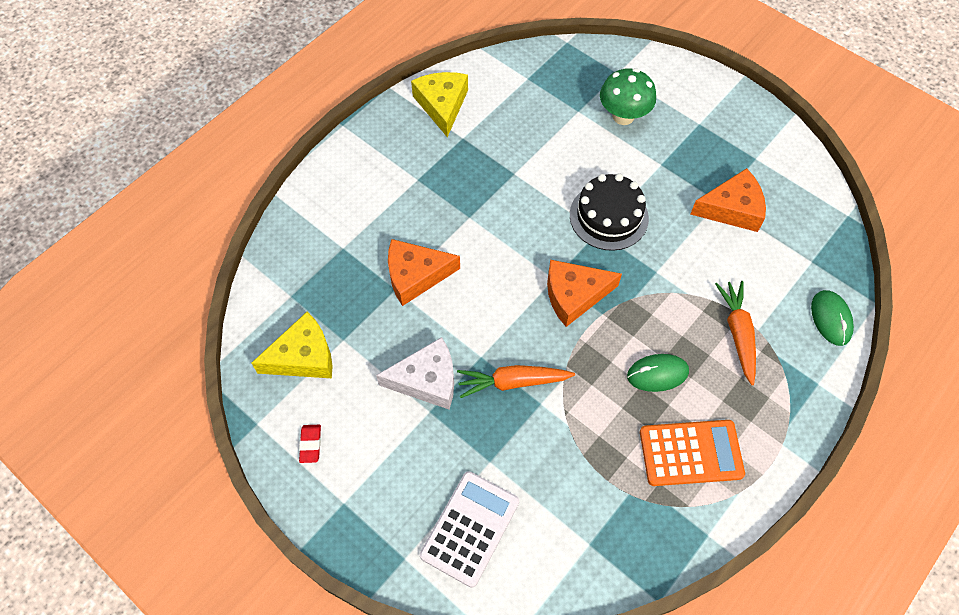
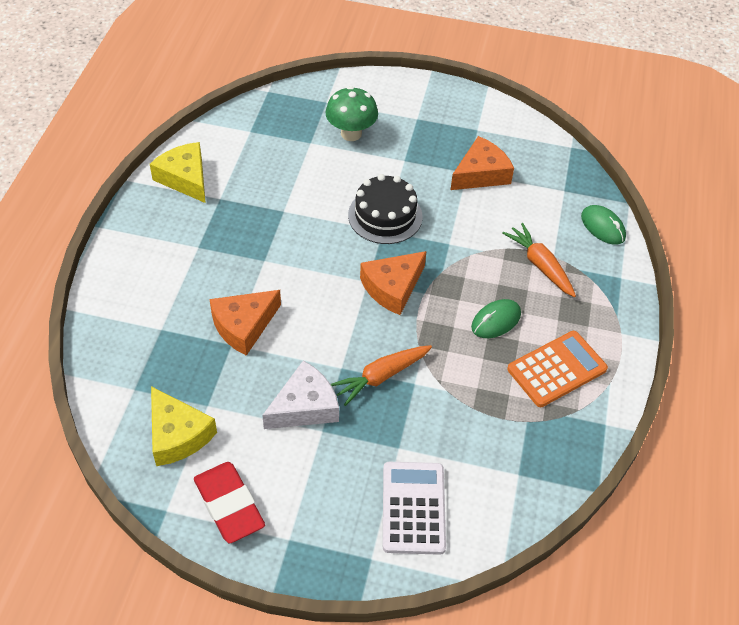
camera: 30 degrees left, 10 degrees down
(303, 356) = (177, 435): yellow cheese -> yellow cheese turned 105 degrees clockwise
(310, 444) = (229, 505): red eraser -> red eraser, size x2.13

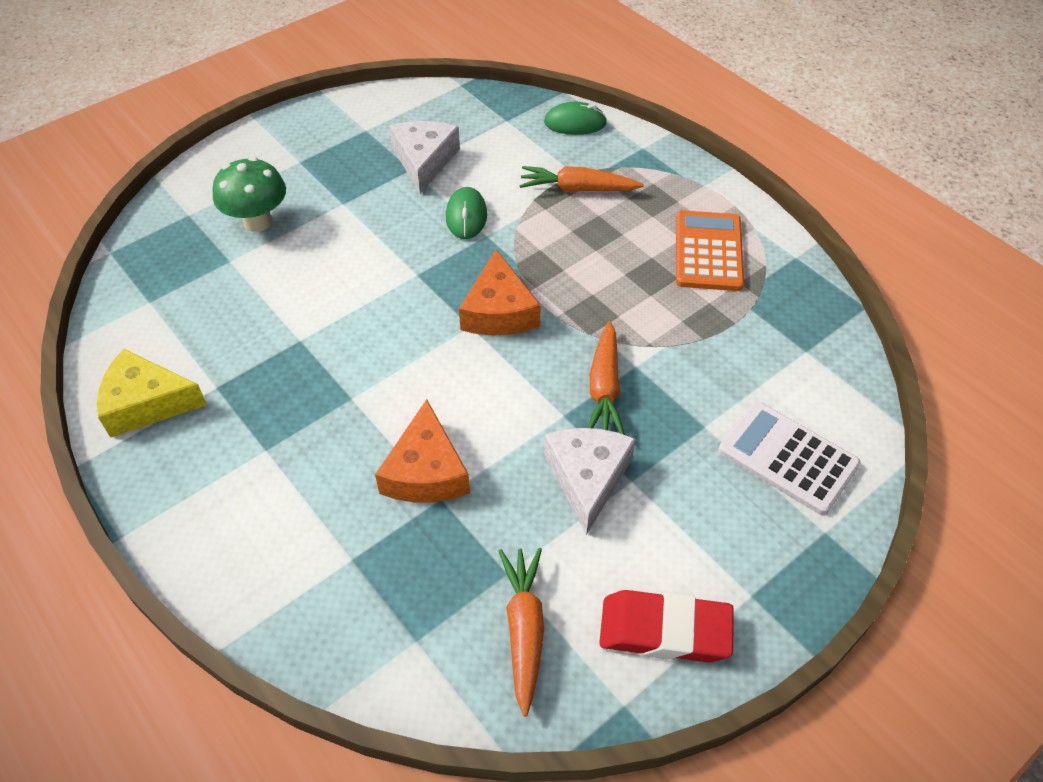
camera: 50 degrees left, 0 degrees up
(177, 435) = (524, 630): yellow cheese -> orange carrot
(385, 216) = (399, 261): black cake -> none
(481, 174) = (424, 161): orange cheese -> white cheese
(496, 321) = (614, 259): green mouse -> green mouse (466, 216)

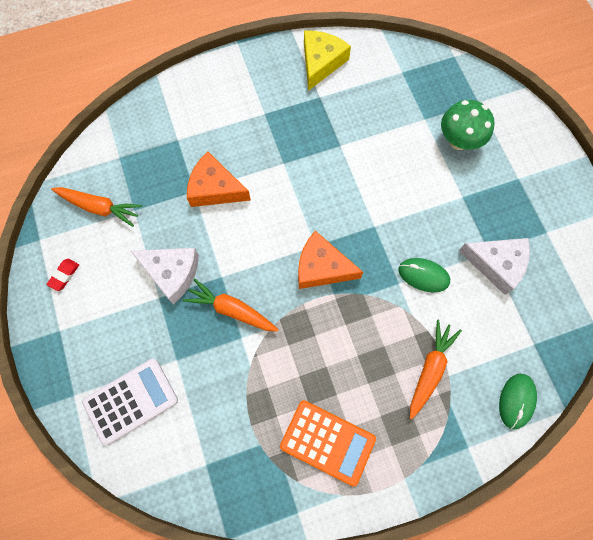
camera: 110 degrees right, 20 degrees up
(664, 630) = (64, 275): red eraser -> red eraser, size x0.47

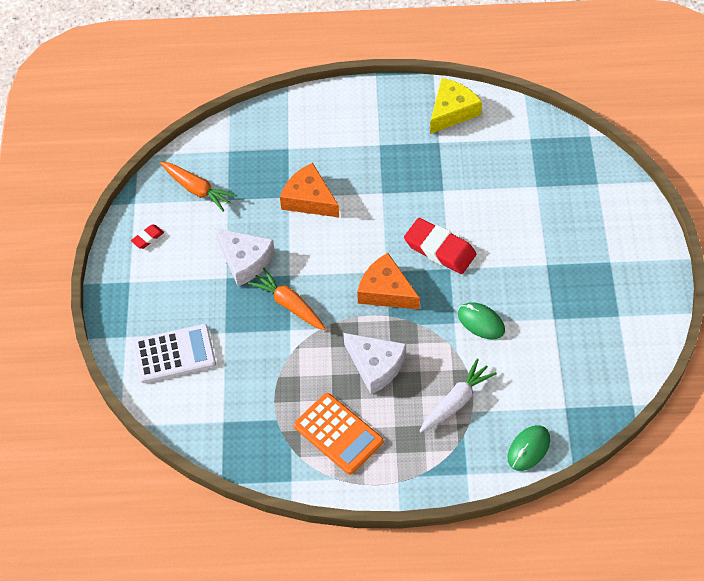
camera: 20 degrees right, 15 degrees down
(358, 208) = (439, 249): none -> red eraser
(430, 369) = (456, 401): orange carrot -> white carrot
(458, 141) = (563, 214): green mushroom -> none
(496, 264) = (556, 331): white cheese -> white cheese (376, 366)

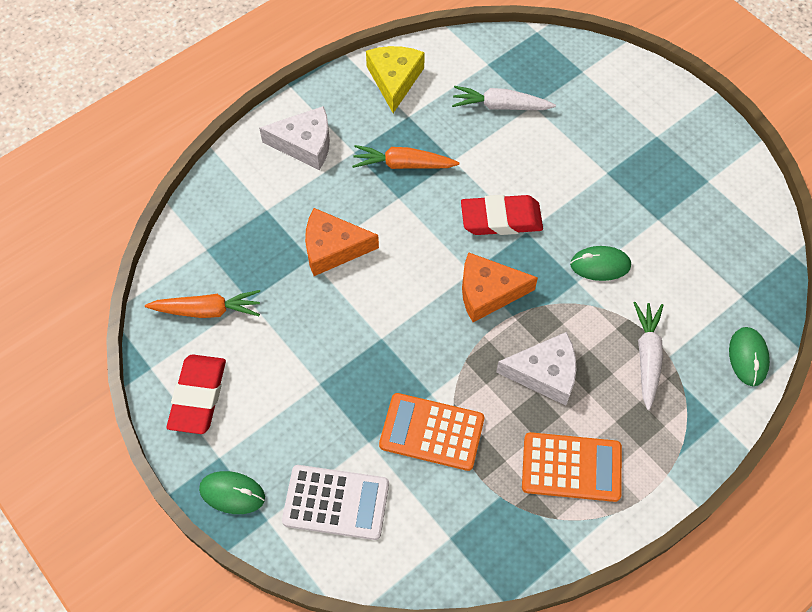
camera: 40 degrees left, 5 degrees up
(119, 308) = (232, 493): none -> green mouse
(148, 238) = (198, 396): red eraser -> red eraser, size x2.13
(174, 354) = (336, 502): white calculator -> white calculator turned 60 degrees clockwise
(245, 260) = (323, 352): white cheese -> white cheese (305, 144)
(269, 352) = (431, 432): none -> orange calculator
(289, 304) = (408, 368): orange carrot -> orange carrot (403, 164)
(512, 173) = (500, 106): none -> white carrot

